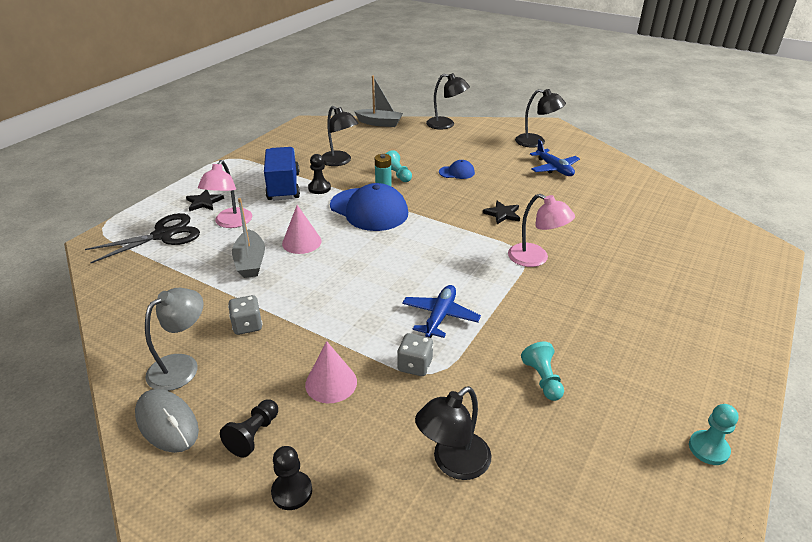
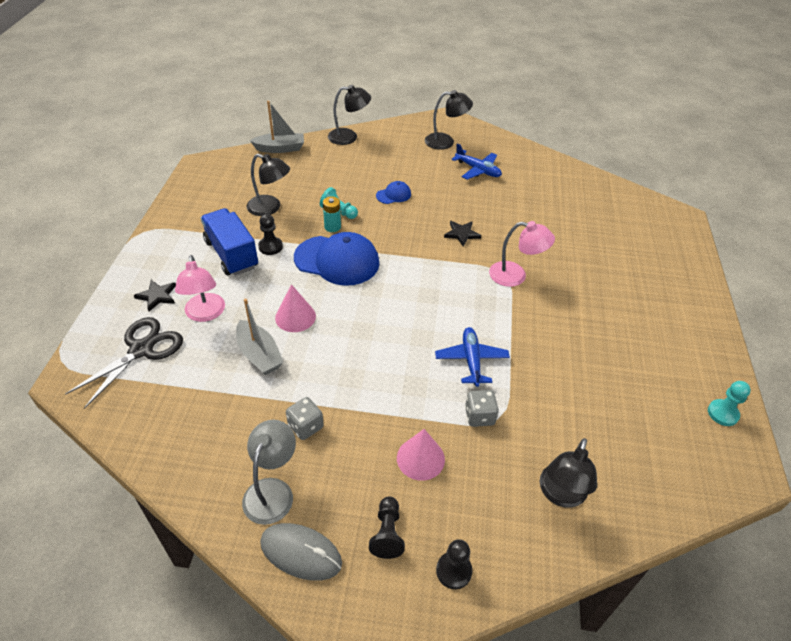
camera: 25 degrees left, 10 degrees up
(542, 379) = (584, 394): turquoise pawn -> none

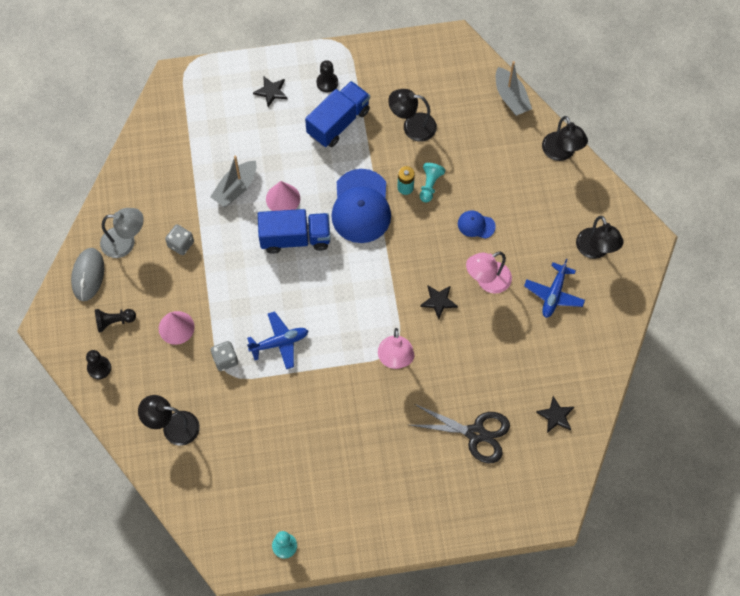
camera: 75 degrees right, 20 degrees up
(141, 350) = (215, 108): black scissors -> black scissors (475, 433)
(205, 314) = (264, 134): pink lamp -> pink lamp (487, 281)
(270, 208) = (412, 126): black lamp -> black lamp turned 90 degrees clockwise
(270, 247) = (359, 148): black pawn -> black pawn (327, 83)
(349, 318) = (295, 238): none -> blue truck
(393, 195) = (476, 225): blue cap -> blue cap turned 150 degrees clockwise
(591, 195) = (556, 416): none -> black star

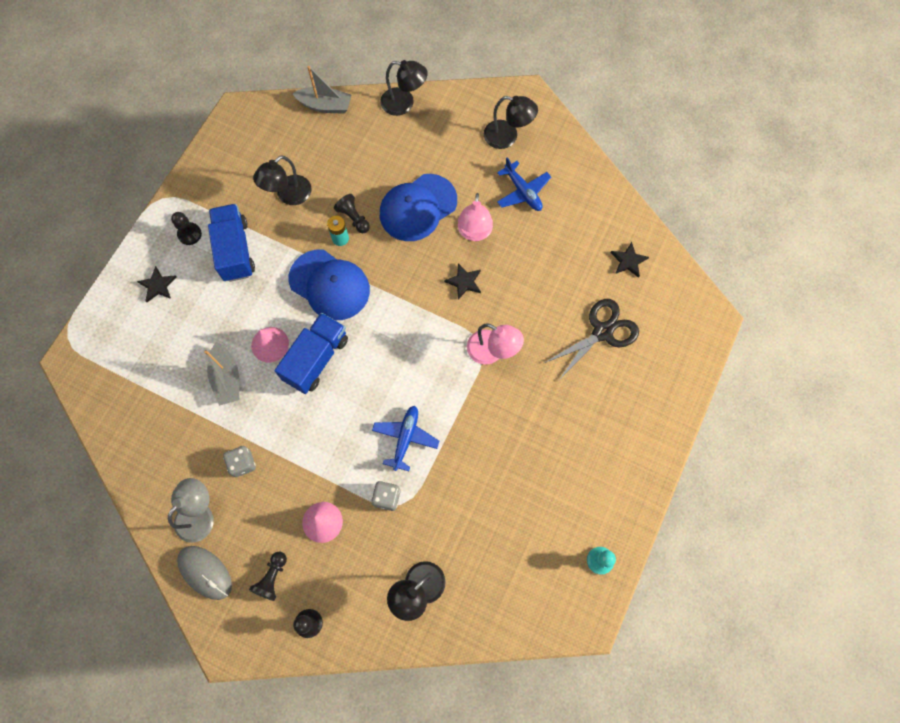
camera: 55 degrees left, 5 degrees up
(430, 185) = (353, 218): turquoise pawn -> black pawn
(476, 225) = (418, 208): blue cap -> blue cap, size x2.14

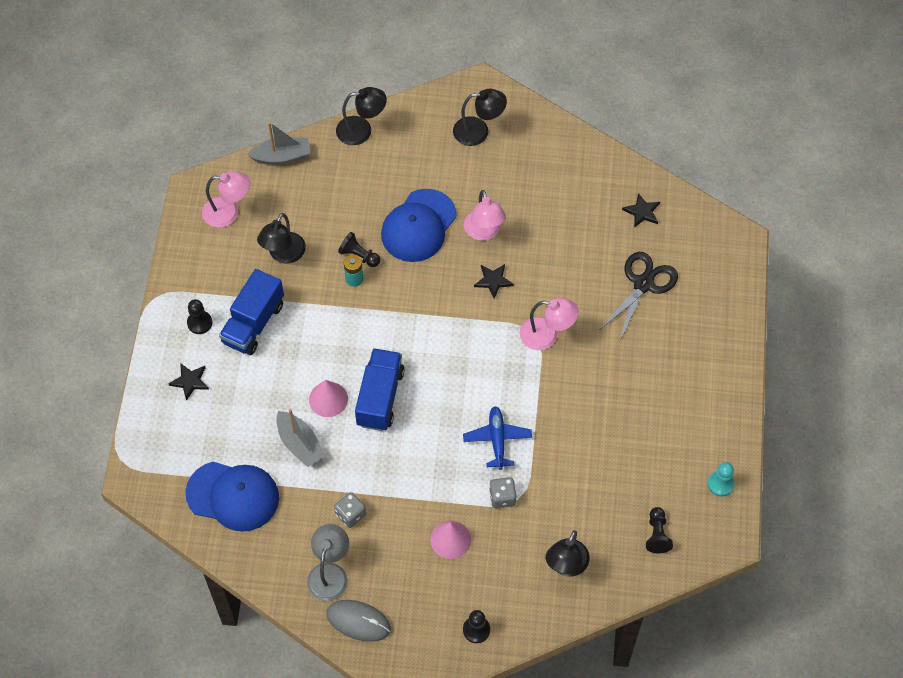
camera: 20 degrees left, 10 degrees down
(235, 250) = (253, 323): blue truck -> blue truck turned 120 degrees counterclockwise
(258, 141) = (228, 212): none -> pink lamp
(272, 577) = (424, 603): black pawn -> black pawn (657, 534)
(329, 285) = (363, 326): blue cap -> blue cap (233, 496)
(523, 192) = (515, 179): blue plane -> none

